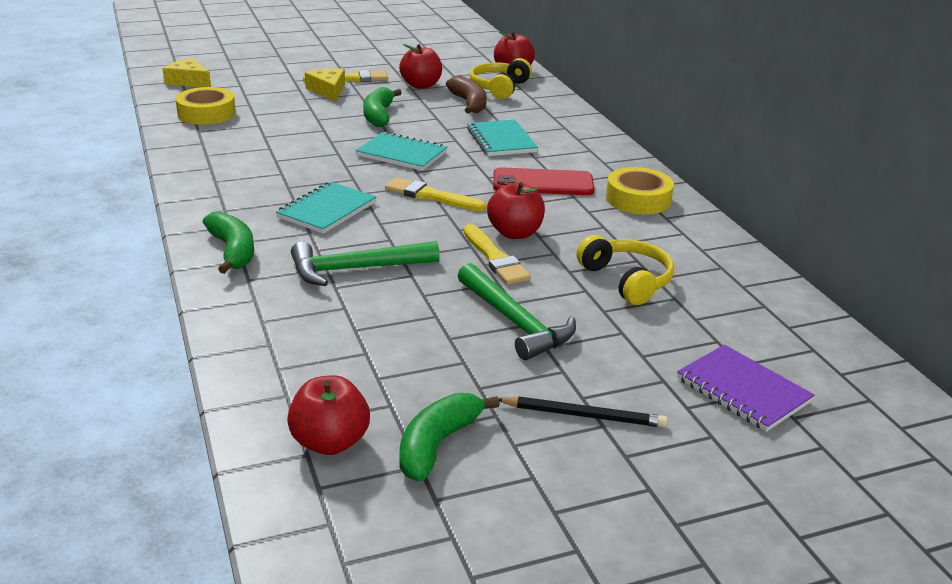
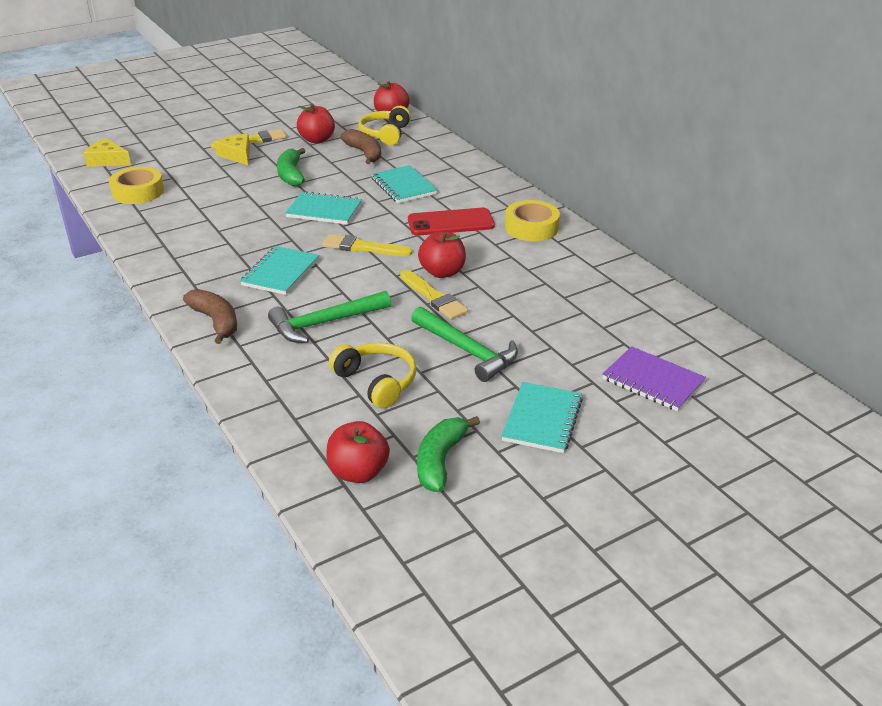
camera: 10 degrees left, 5 degrees up
(232, 251) = (216, 321): green banana -> brown banana
(584, 415) = (542, 419): black pencil -> turquoise notebook
(627, 280) = (542, 302): yellow headphones -> yellow headphones (377, 382)

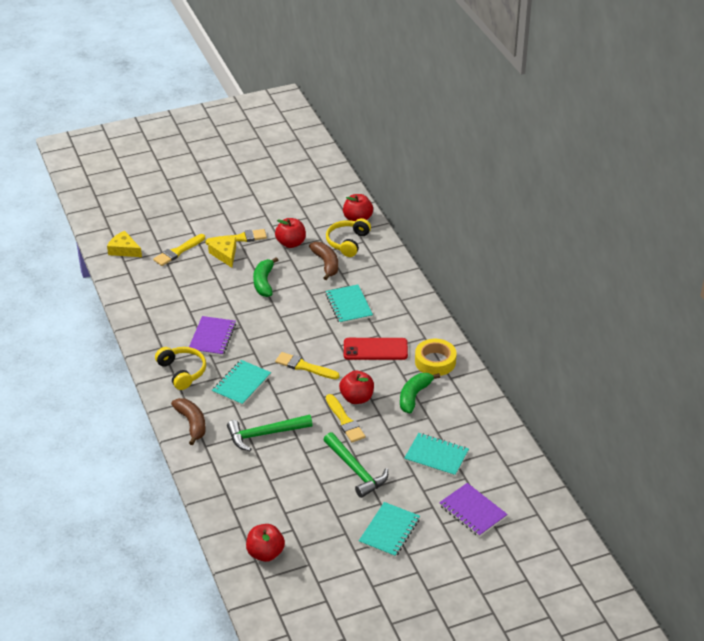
camera: 10 degrees right, 5 degrees up
(138, 192) = (146, 288): yellow tape -> none
(177, 157) = (178, 251): none -> yellow brush
(232, 230) = (212, 337): none -> purple notebook
(324, 210) = (283, 325): turquoise notebook -> turquoise notebook (436, 456)
(377, 382) = (290, 488): yellow headphones -> yellow headphones (182, 372)
(440, 461) = (317, 552): green banana -> green banana (414, 396)

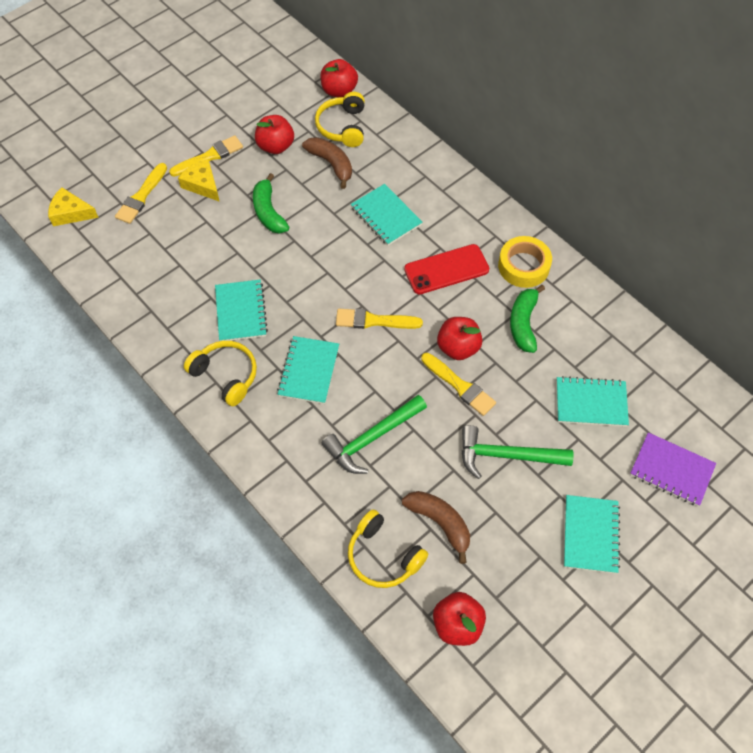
camera: 20 degrees left, 20 degrees up
(191, 423) = (273, 452): brown banana -> brown banana (440, 523)
(212, 337) = (241, 312): purple notebook -> turquoise notebook
(235, 502) = (383, 556): none -> yellow headphones
(356, 470) = (507, 456): green hammer -> green hammer turned 150 degrees clockwise

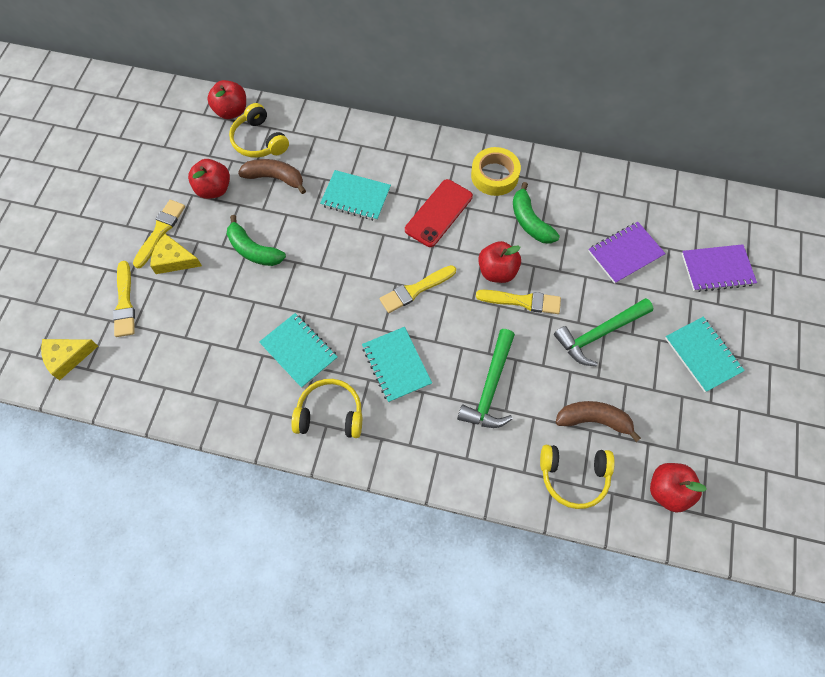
camera: 35 degrees left, 5 degrees up
(591, 403) = (625, 254): turquoise notebook -> purple notebook

